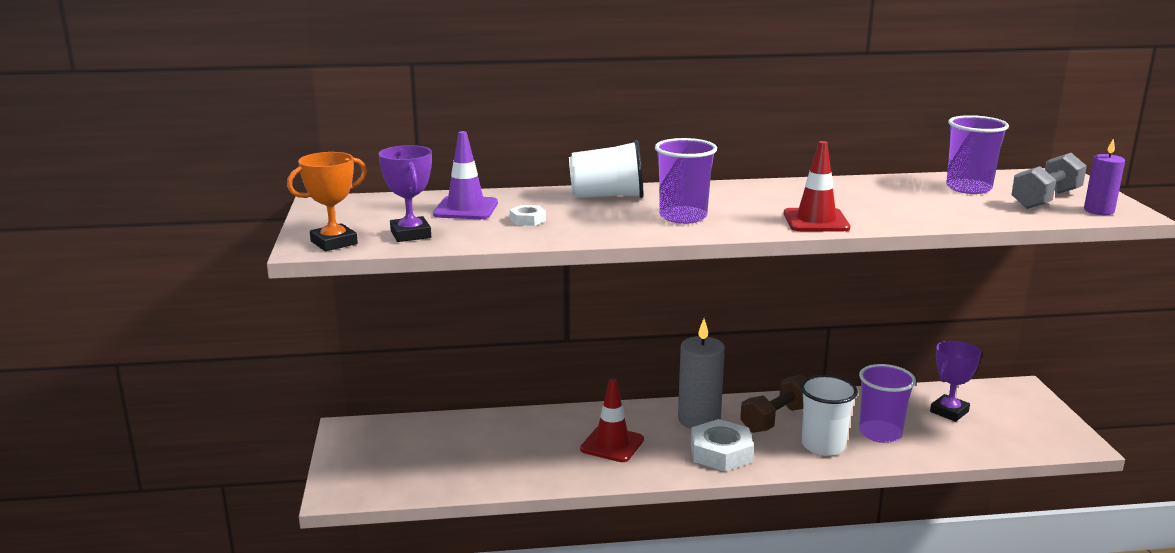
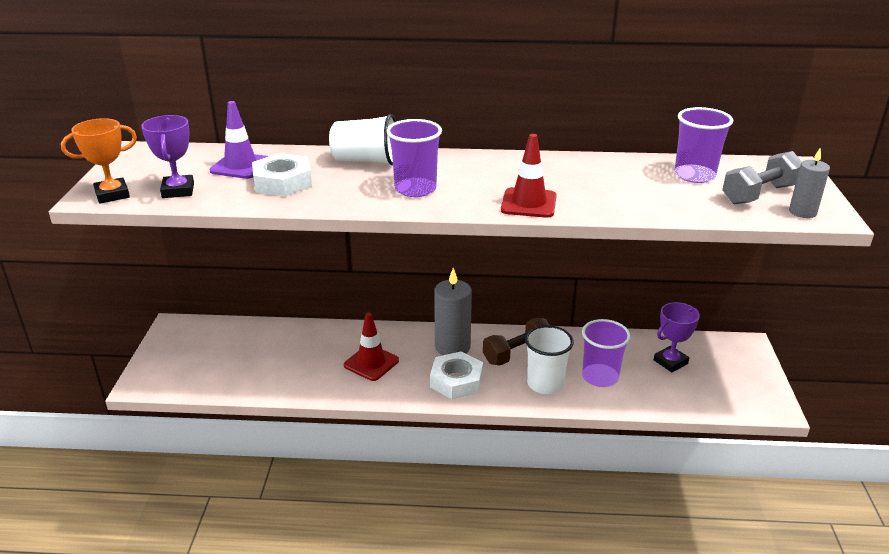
camera: 10 degrees right, 10 degrees up
(527, 220) = (283, 182): white nut -> white nut, size x2.02
(1099, 211) = (802, 212): purple candle -> grey candle

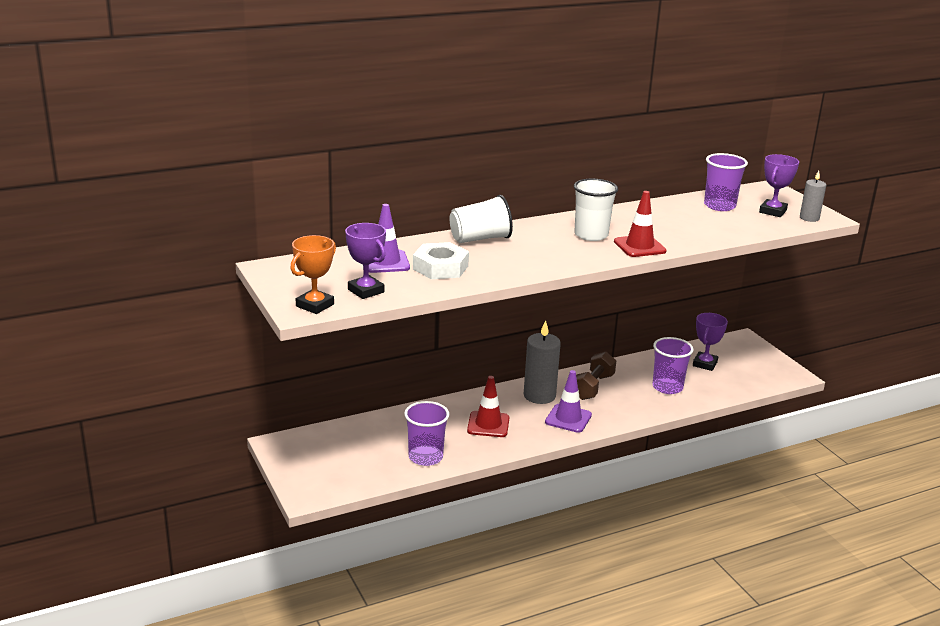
camera: 30 degrees left, 5 degrees down
(415, 189) = (548, 252): purple cup -> purple cup (425, 457)
(456, 381) = (568, 418): white nut -> purple traffic cone
(545, 384) = (634, 402): white cup -> white cup (591, 235)
(759, 194) = (772, 211): grey dumbbell -> purple trophy

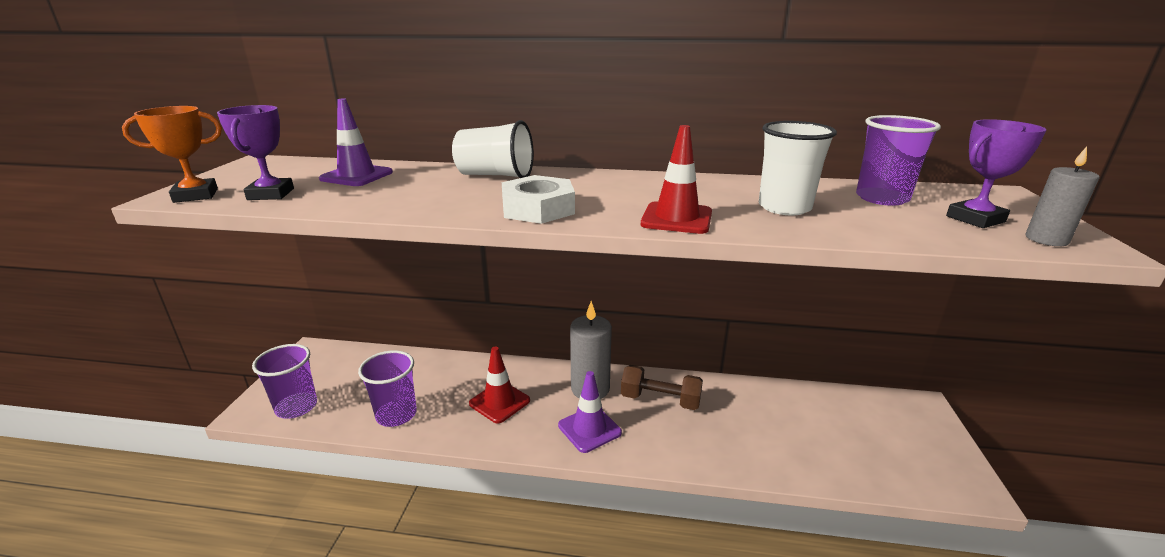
camera: 35 degrees right, 0 degrees up
(440, 267) = (392, 190): white nut -> white nut (538, 208)
(591, 235) = (632, 195): white cup -> white cup (784, 207)
(593, 387) = (660, 400): brown dumbbell -> brown dumbbell turned 45 degrees clockwise
(667, 387) = (754, 434): purple cup -> purple cup (296, 407)
(705, 364) = (836, 421): purple trophy -> none

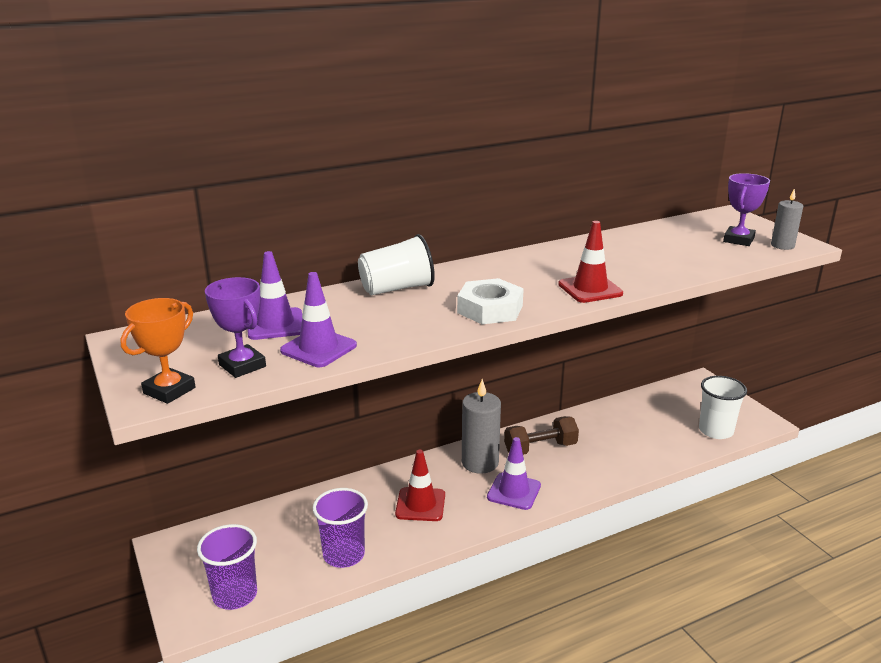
camera: 35 degrees left, 0 degrees up
(342, 198) = (318, 348): none -> purple traffic cone
(784, 207) = (636, 260): white cup -> white cup (716, 431)
(882, 198) = (676, 236): purple cup -> none

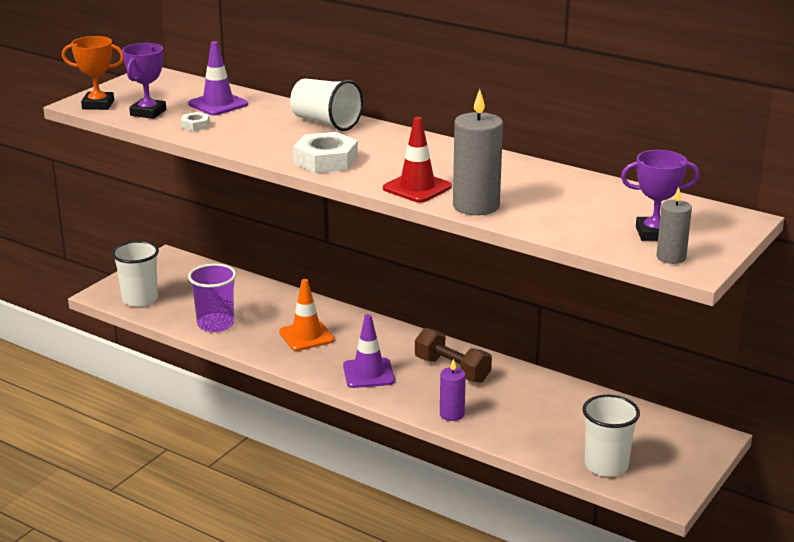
camera: 60 degrees right, 0 degrees up
(235, 595) = (140, 299): purple cup -> white cup
(318, 348) = (195, 125): purple traffic cone -> white nut
(420, 504) = (306, 336): red traffic cone -> orange traffic cone
(480, 462) = (395, 346): grey candle -> grey candle (476, 206)
(607, 471) = (452, 414): none -> purple candle

